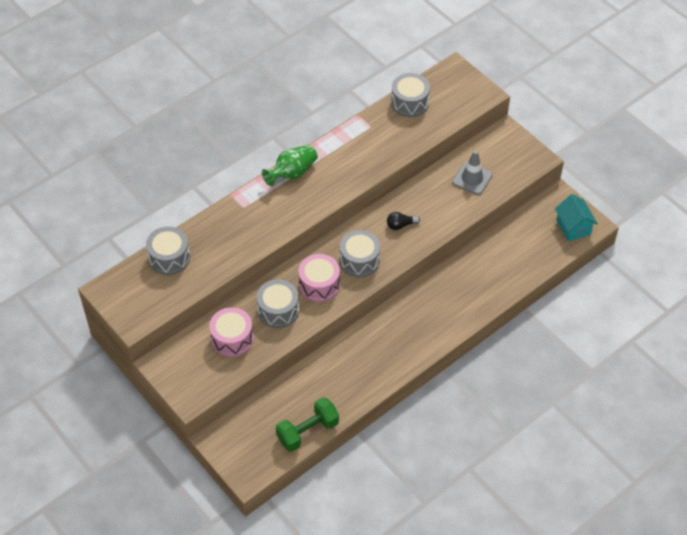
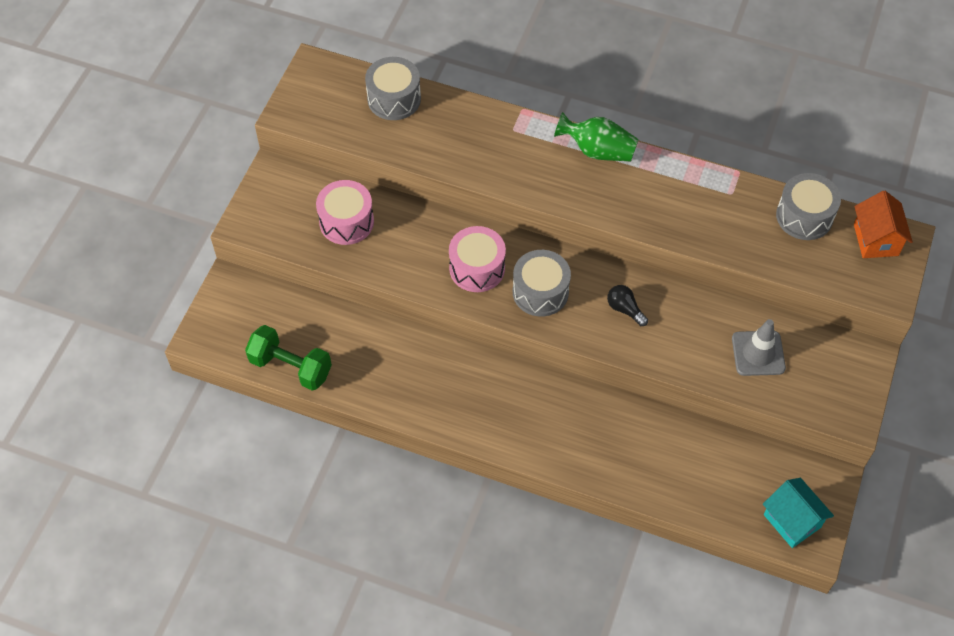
camera: 60 degrees right, 5 degrees up
(278, 310) = (413, 246): grey drum -> none
(447, 81) = (876, 240): none -> orange house
(573, 227) = (792, 521): turquoise house -> turquoise house turned 75 degrees counterclockwise

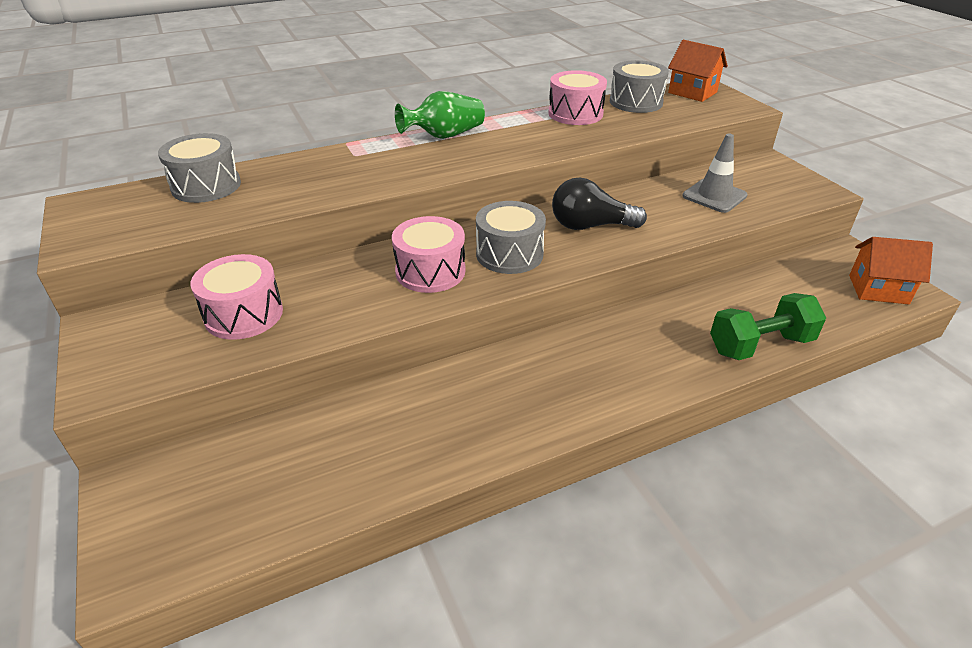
camera: 45 degrees left, 20 degrees down
(291, 367) = (304, 509): green dumbbell -> green dumbbell (760, 345)
(625, 309) = (590, 226): black light bulb -> black light bulb, size x1.71
(731, 195) = (575, 114): none -> pink drum
(792, 521) = (878, 289): turquoise house -> orange house

